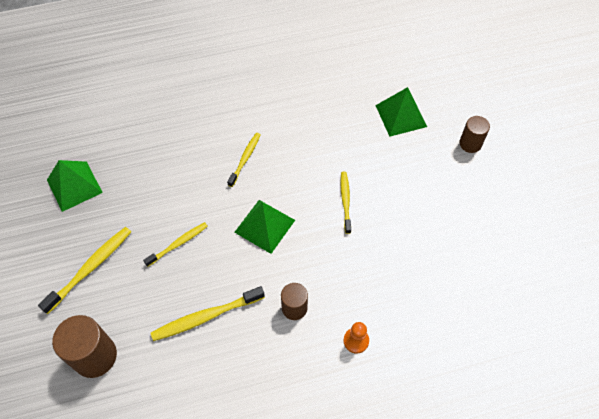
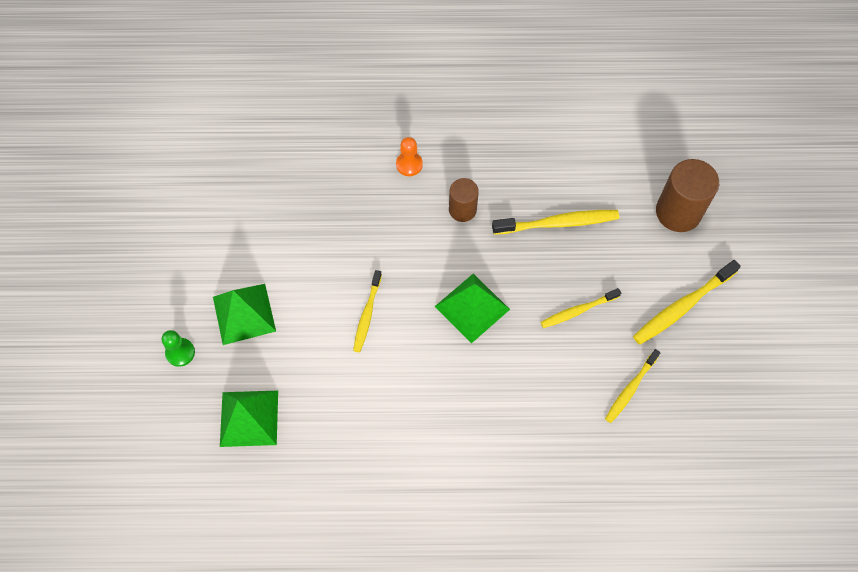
camera: 165 degrees left, 5 degrees up
(74, 186) = (703, 421): green pyramid -> green pyramid (244, 314)
(245, 159) = (475, 405): yellow toothbrush -> yellow toothbrush (630, 389)
(470, 144) = (180, 352): brown cylinder -> green pawn

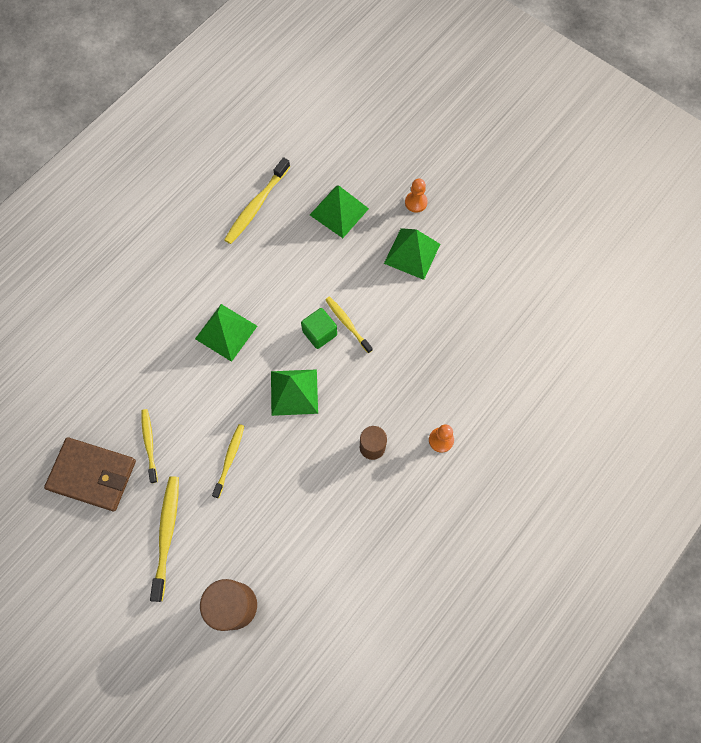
camera: 130 degrees right, 5 degrees up
(180, 352) = (416, 202): green pawn -> orange pawn
(397, 331) = (319, 333): none -> green cube
(470, 416) = (226, 332): none -> green pyramid
(558, 223) = (304, 506): yellow toothbrush -> yellow toothbrush (256, 206)
(701, 412) = (93, 475): none -> brown wallet

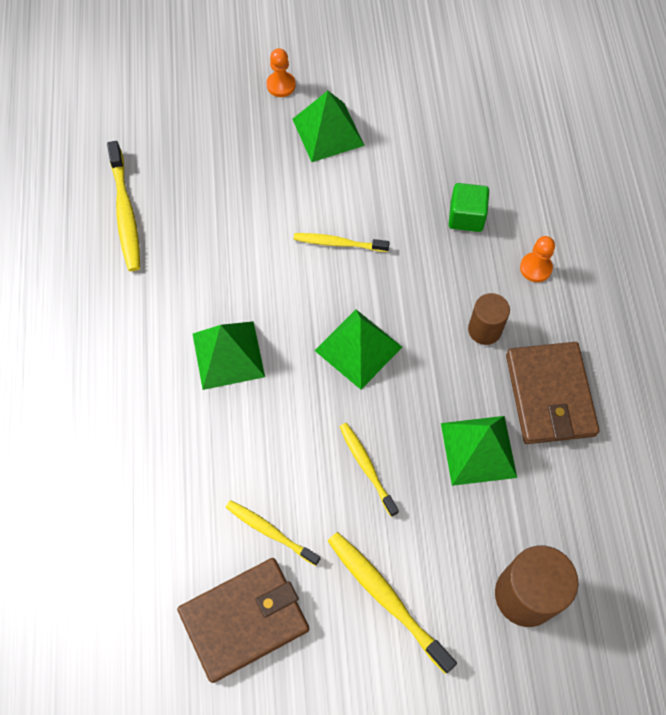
camera: 45 degrees left, 5 degrees down
(319, 333) = (322, 274): green cube -> green cube (466, 217)
(339, 211) = (216, 151): green pyramid -> green pyramid (478, 450)
(366, 517) = (550, 395): none -> brown wallet

